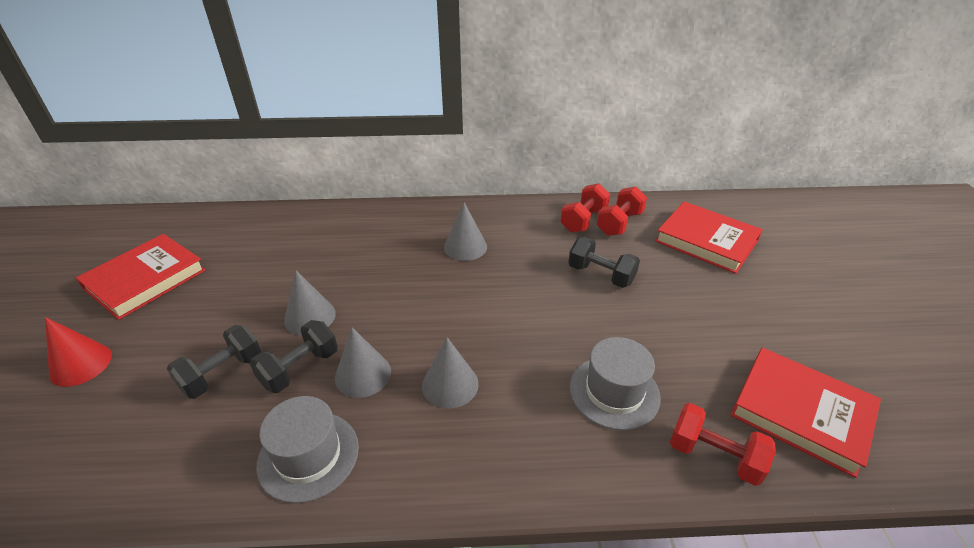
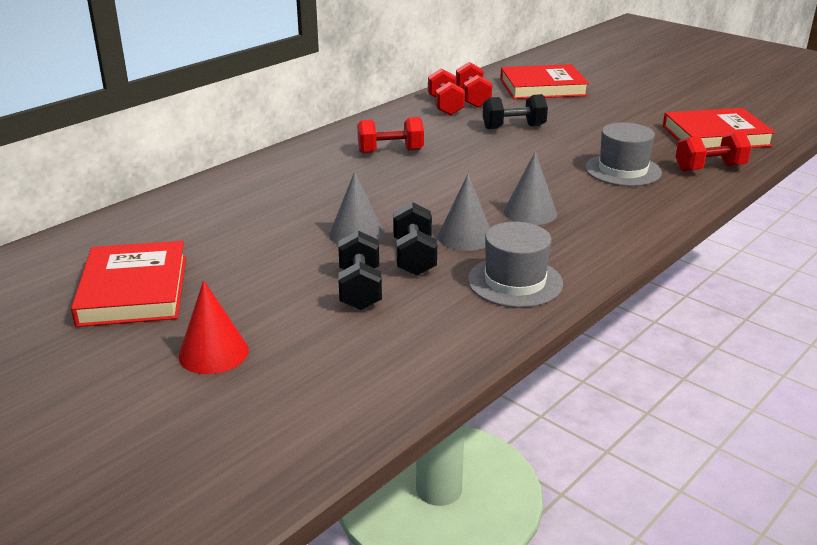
camera: 45 degrees left, 10 degrees down
(465, 247) = (390, 151): grey cone -> red dumbbell

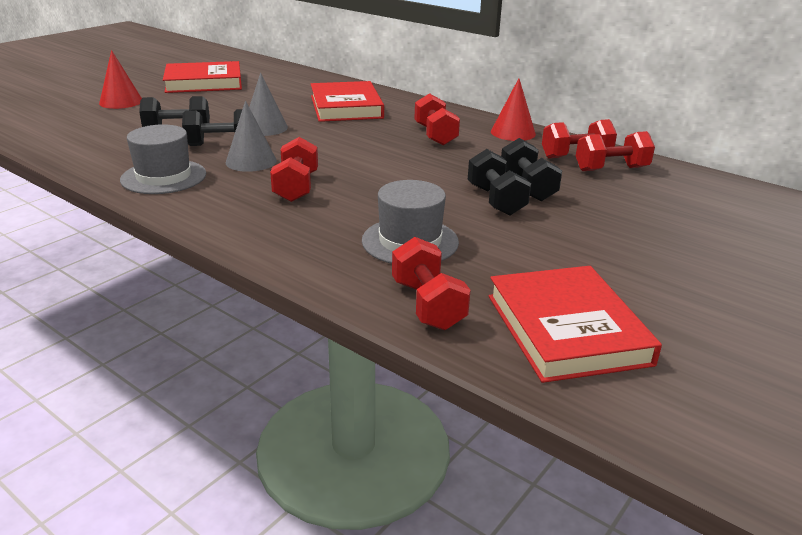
camera: 85 degrees right, 0 degrees up
(386, 121) = (513, 133): none -> red cone
(530, 212) = (296, 187): grey cone -> red dumbbell
(541, 139) = (496, 200): none -> black dumbbell
(542, 87) = (693, 209): red book -> red book (346, 107)

